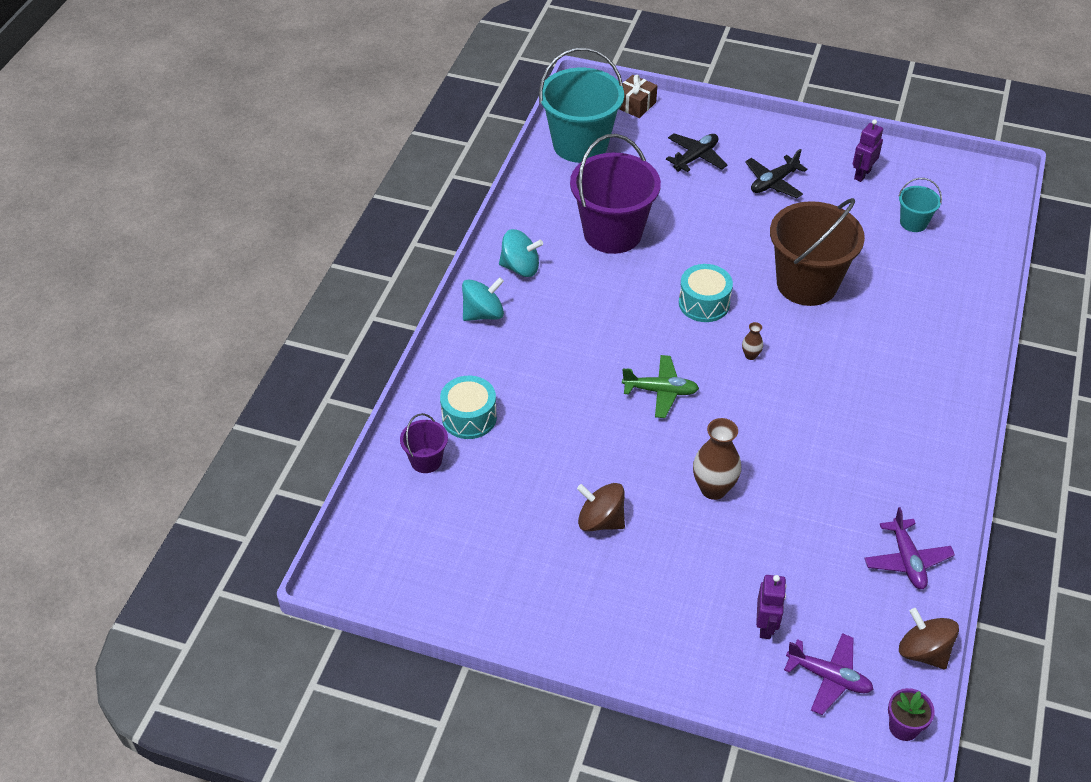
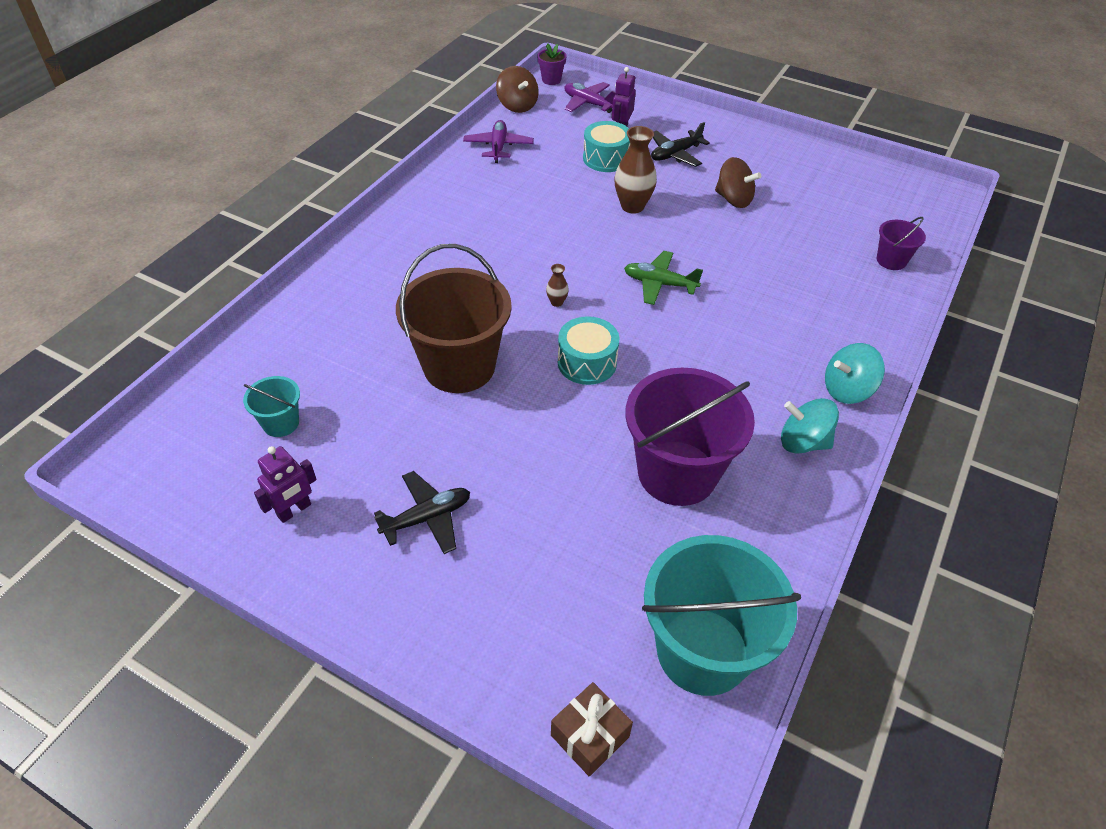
camera: 170 degrees left, 0 degrees up
(469, 417) = (853, 289): turquoise drum -> turquoise drum (606, 158)
(696, 157) = (522, 587): black plane -> black plane (675, 154)

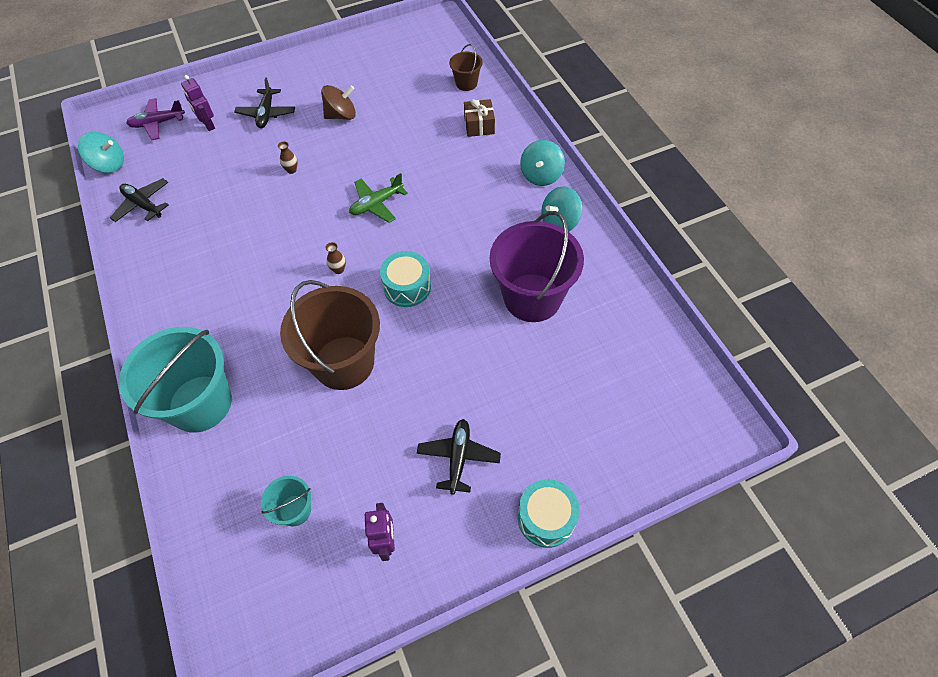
camera: 50 degrees left, 10 degrees up
(498, 147) = (143, 205): purple plane -> black plane
(517, 106) = (109, 164): brown spinning top -> turquoise spinning top
(551, 80) = (104, 126): purple flower pot -> none
(590, 736) = (672, 457): brown gift -> brown gift (479, 125)
(606, 158) = (228, 152): turquoise drum -> turquoise drum (546, 518)
(632, 206) = (291, 170): brown vase -> brown vase, size x0.48
(702, 651) = (657, 366): turquoise bucket -> turquoise bucket (200, 403)
(891, 260) = (466, 83): purple bucket -> brown bucket

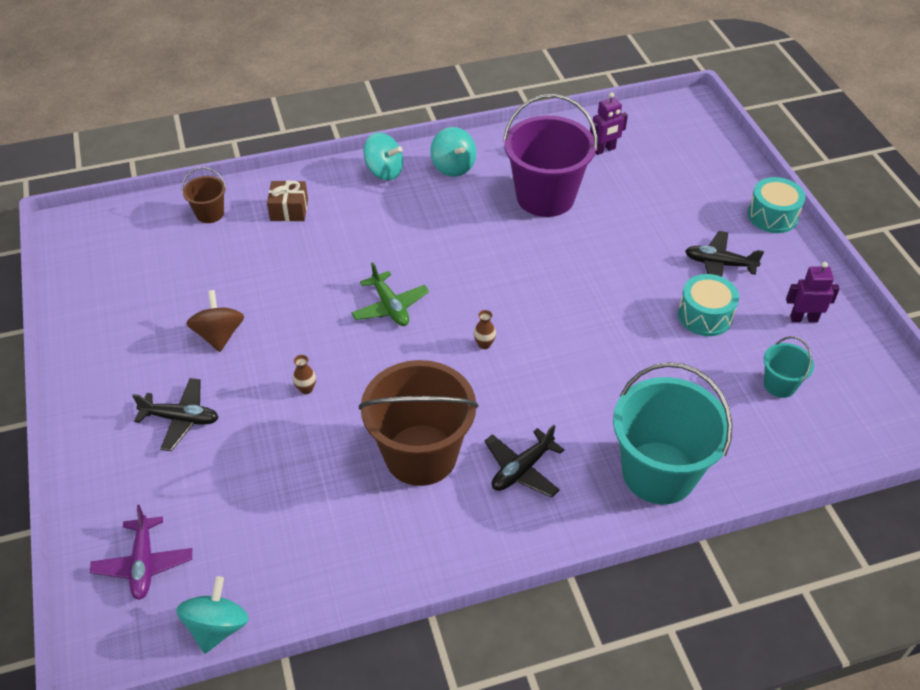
camera: 85 degrees left, 10 degrees down
(143, 205) = (322, 566): black plane -> black plane (522, 469)
(208, 124) = (175, 492): purple robot -> purple robot (604, 150)
(344, 362) = (611, 343): brown bucket -> brown bucket (421, 455)
(407, 287) = (518, 287): turquoise drum -> turquoise drum (705, 315)

